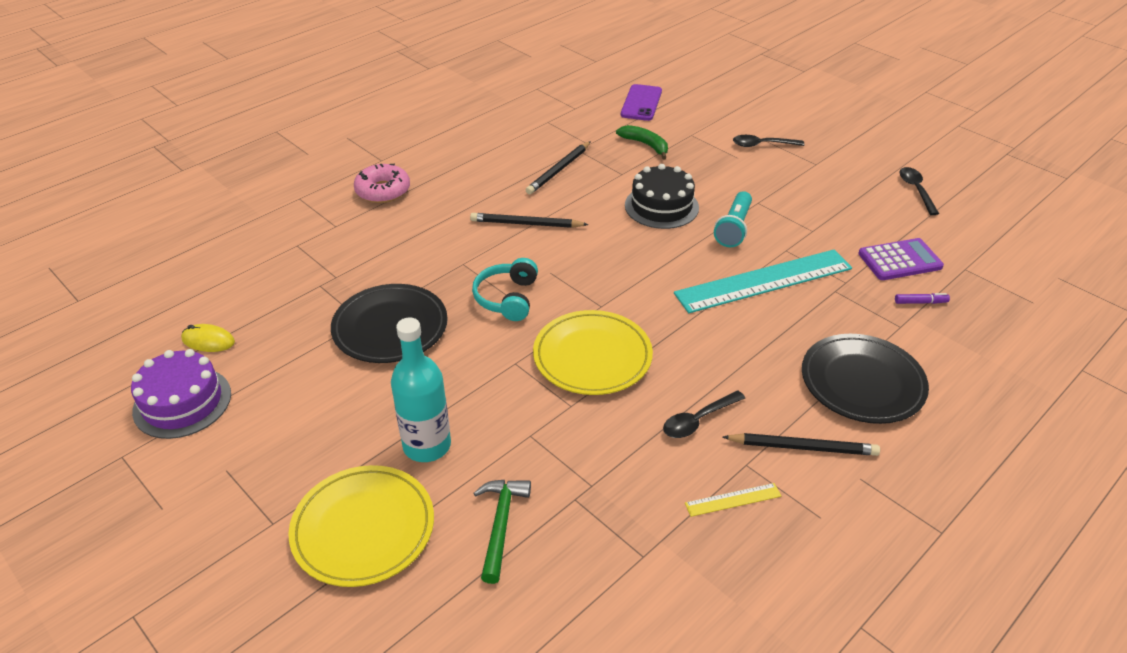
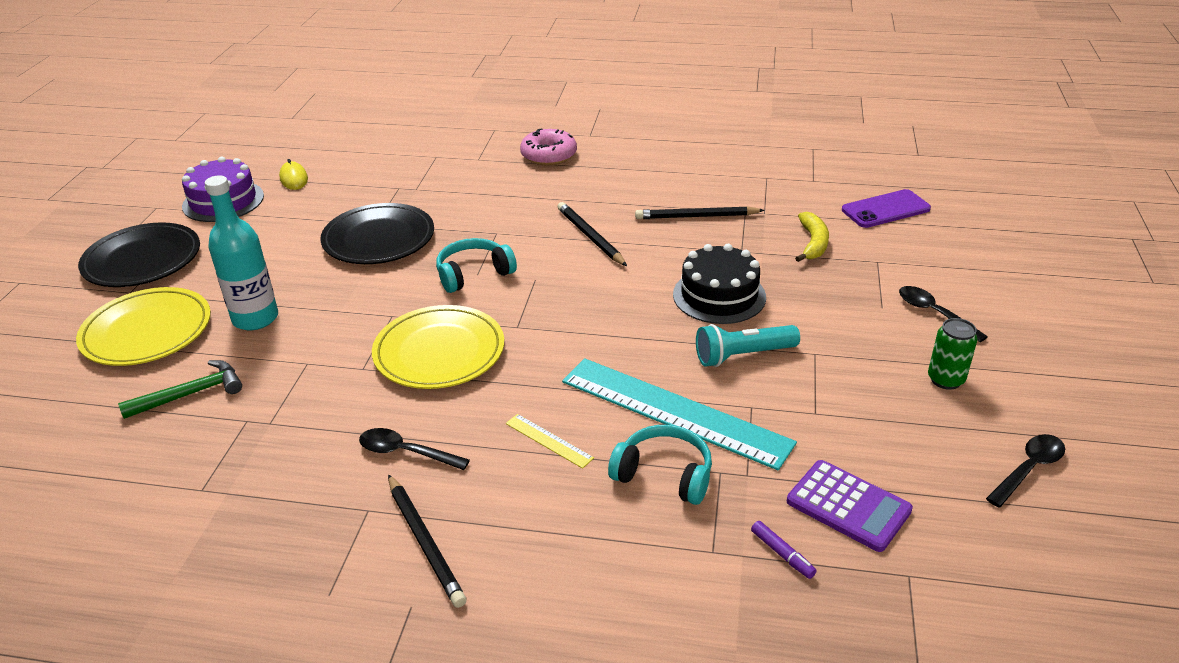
camera: 55 degrees right, 5 degrees down
(646, 145) = (813, 243): green banana -> yellow banana
(733, 499) = (311, 519): yellow ruler -> yellow ruler (549, 440)
(820, 313) = (664, 474): none -> turquoise headphones
(824, 174) = (945, 380): none -> green can
(862, 382) = (573, 553): black plate -> black plate (142, 260)

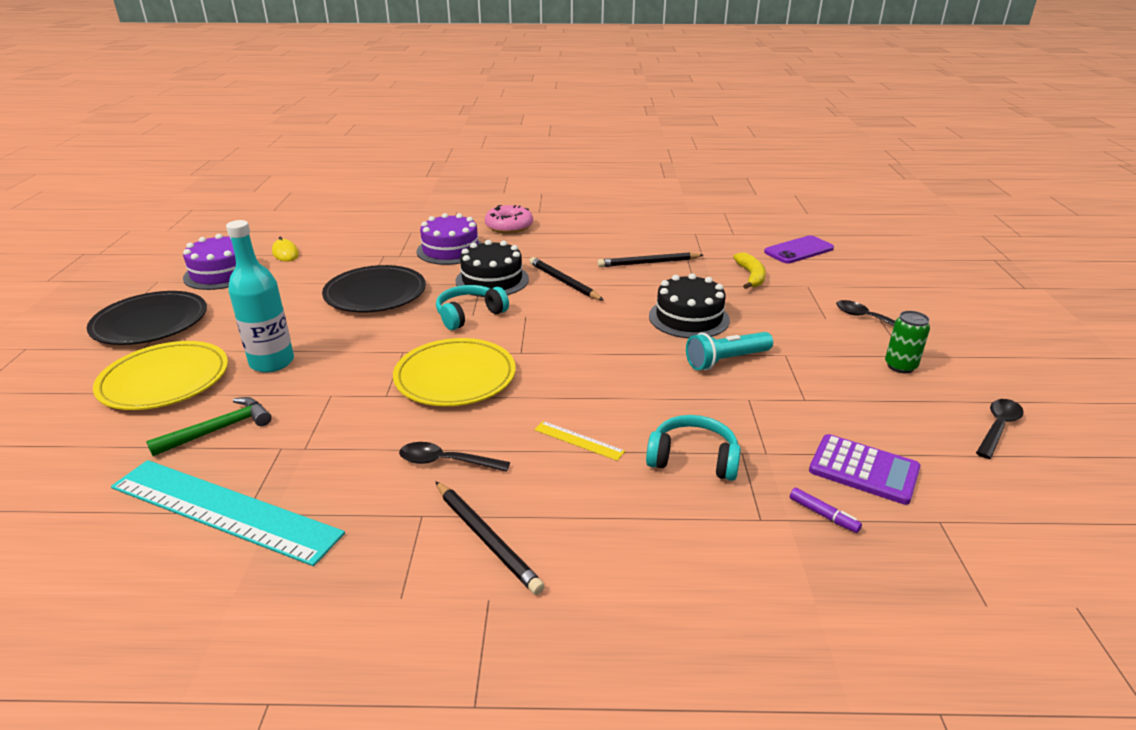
camera: 10 degrees left, 5 degrees down
(474, 185) = (450, 250): none -> purple cake
(510, 229) = (492, 280): none -> black cake
(674, 412) = (683, 408): turquoise ruler -> turquoise ruler (224, 510)

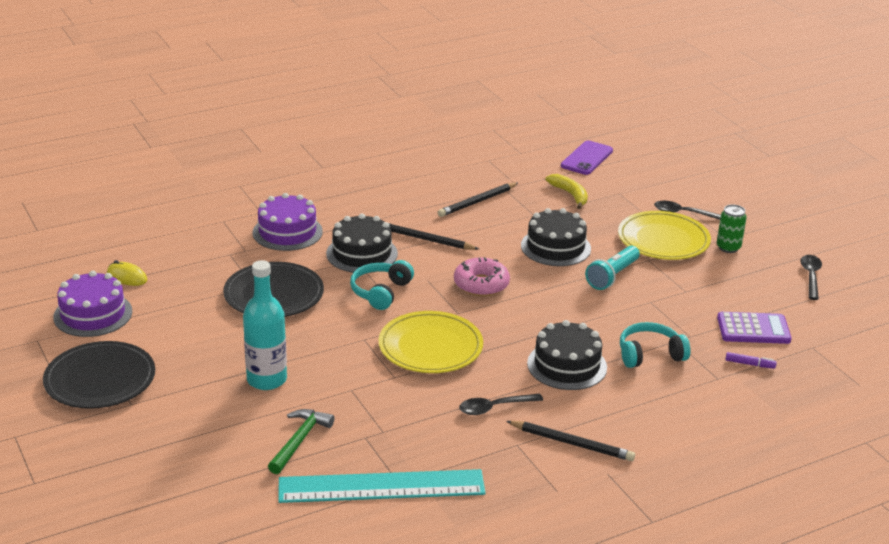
camera: 30 degrees left, 0 degrees up
(165, 380) = (195, 421): yellow plate -> yellow plate (663, 240)
(509, 226) = (313, 192): pink donut -> pink donut (481, 284)
(578, 440) = (567, 365): yellow ruler -> black cake

